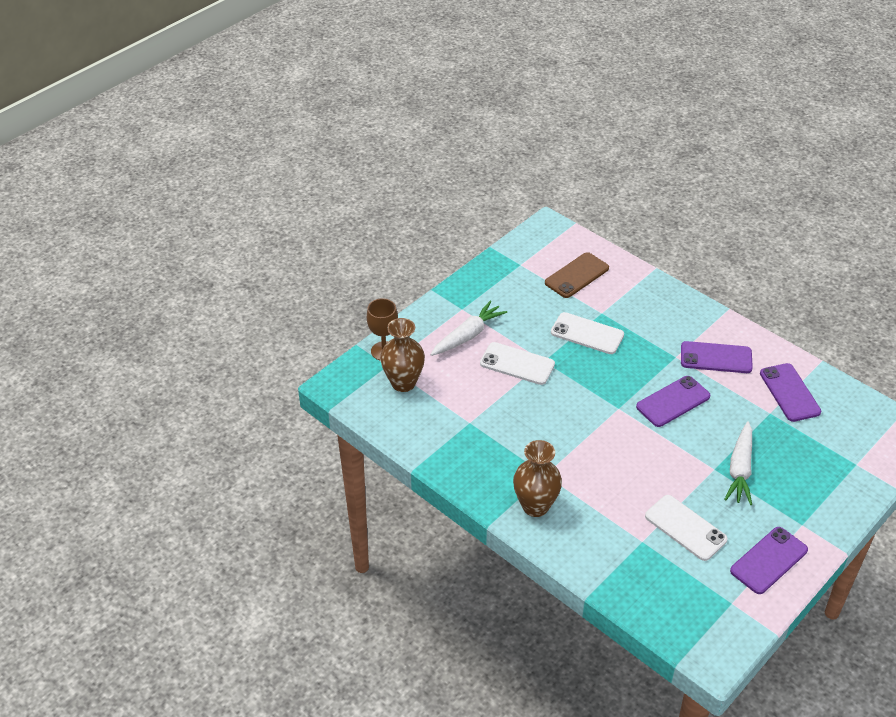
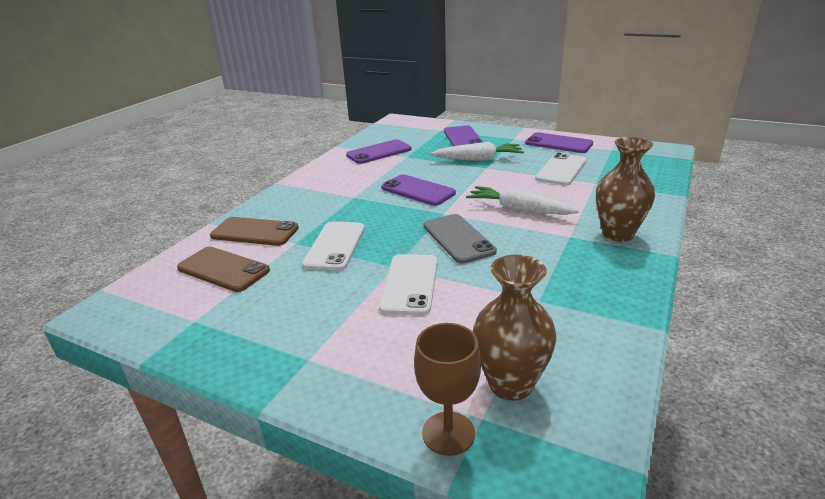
camera: 105 degrees left, 15 degrees down
(468, 335) = (370, 338): white carrot -> white carrot (518, 209)
(569, 405) = (458, 238): none -> grey phone
(628, 292) = (255, 232): none -> brown phone
(716, 358) = (348, 180): purple phone -> purple phone (463, 138)

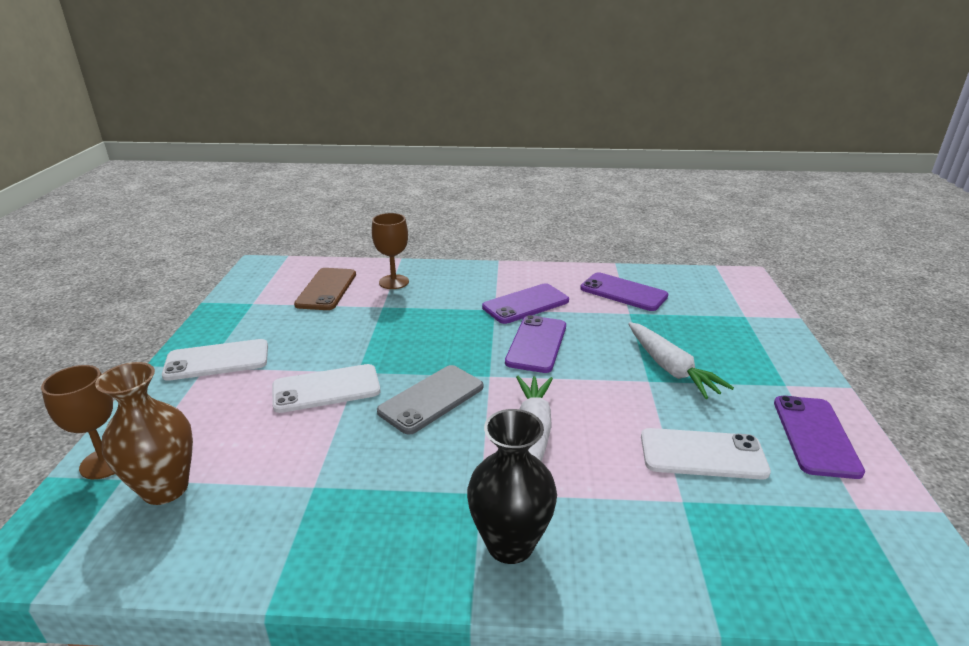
camera: 65 degrees right, 0 degrees up
(255, 232) = (394, 282): brown phone -> brown goblet
(335, 246) = (384, 328): white phone -> white phone (217, 360)
(463, 138) = (734, 340): purple phone -> purple phone (525, 304)
(617, 234) = (510, 544): brown vase -> black vase

